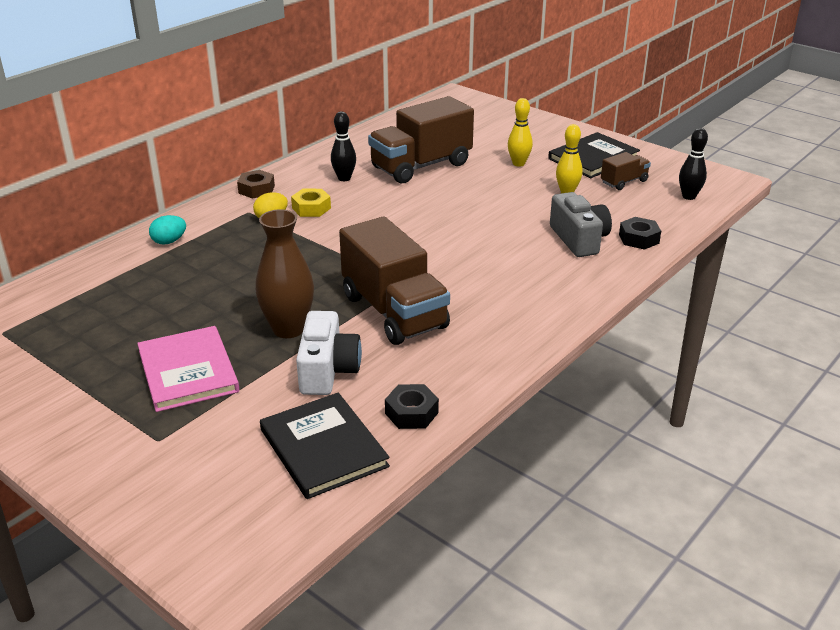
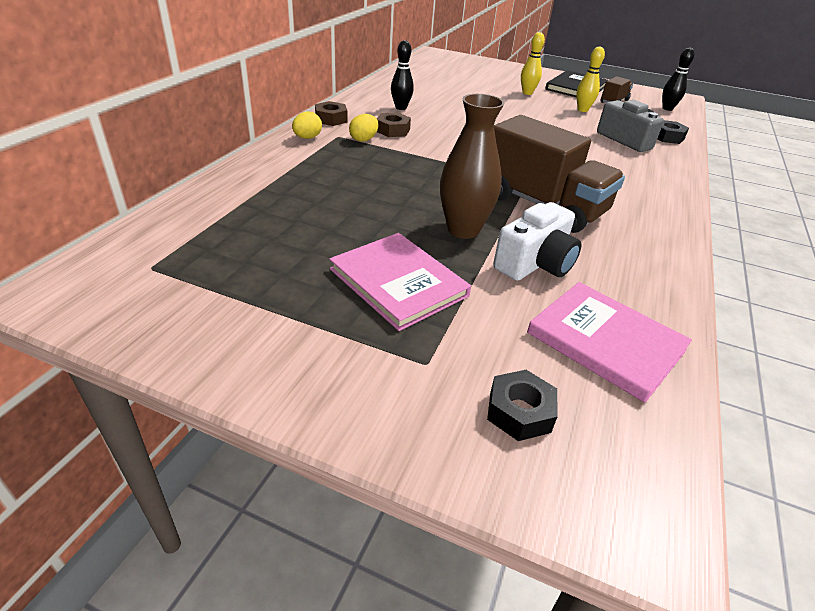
camera: 20 degrees left, 5 degrees up
(169, 241) = (281, 164): turquoise egg -> none
(215, 212) = (307, 138): none -> yellow egg
(311, 208) = (393, 130): yellow nut -> brown nut
(323, 448) = (605, 341): black book -> pink book
(328, 370) = (535, 263): white camera -> white camera turned 60 degrees clockwise
(411, 413) = (649, 293): black nut -> black nut (519, 412)
(421, 166) = (455, 97): brown truck -> none

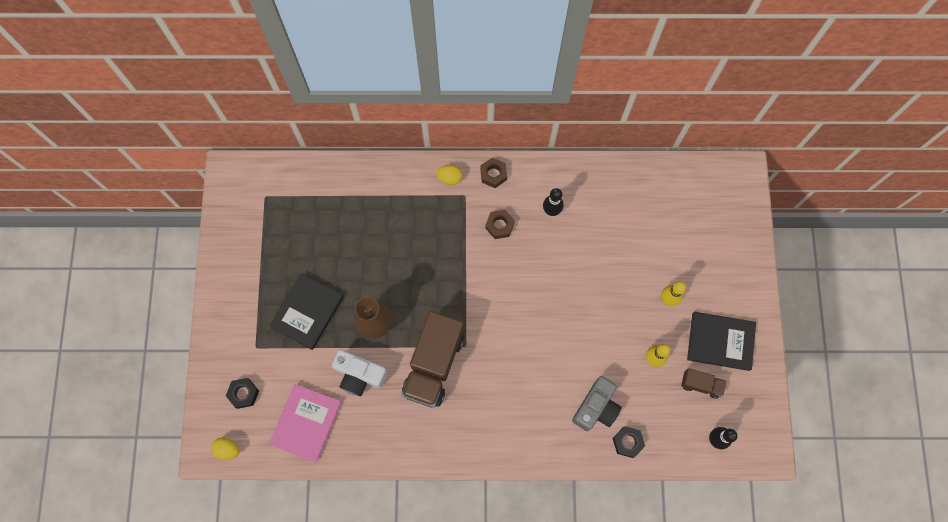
camera: 70 degrees right, 35 degrees up
(363, 139) = (470, 214): yellow egg -> yellow egg (227, 449)
(398, 282) = (307, 312): pink book -> black book

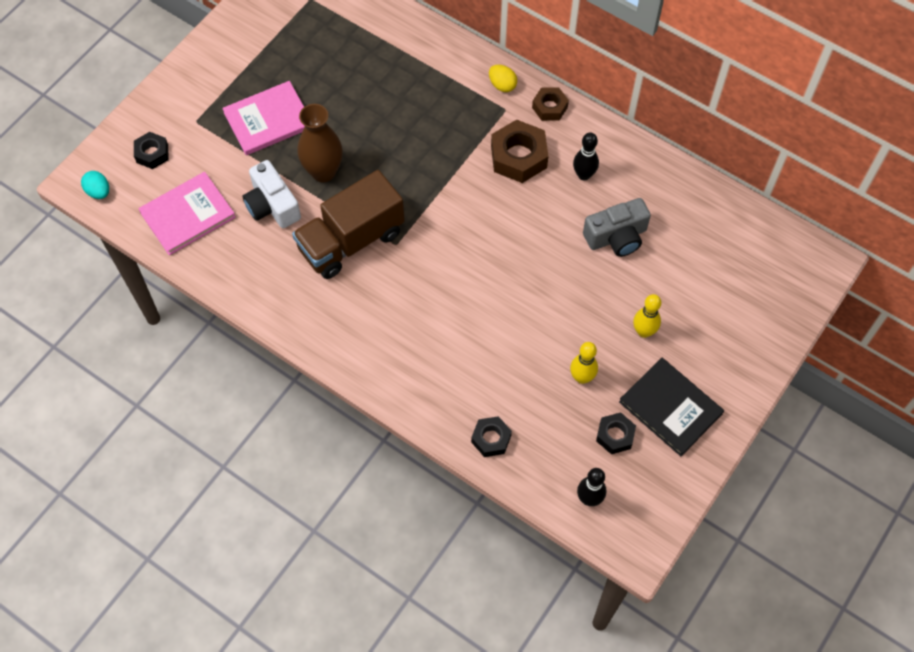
camera: 35 degrees right, 10 degrees down
(227, 449) = (98, 192): yellow egg -> turquoise egg
(307, 312) = (268, 120): black book -> pink book
(499, 226) = (518, 157): brown nut -> brown nut, size x1.68
(596, 407) = (484, 385): grey camera -> grey camera (616, 237)
(701, 384) = (615, 435): brown truck -> black nut

